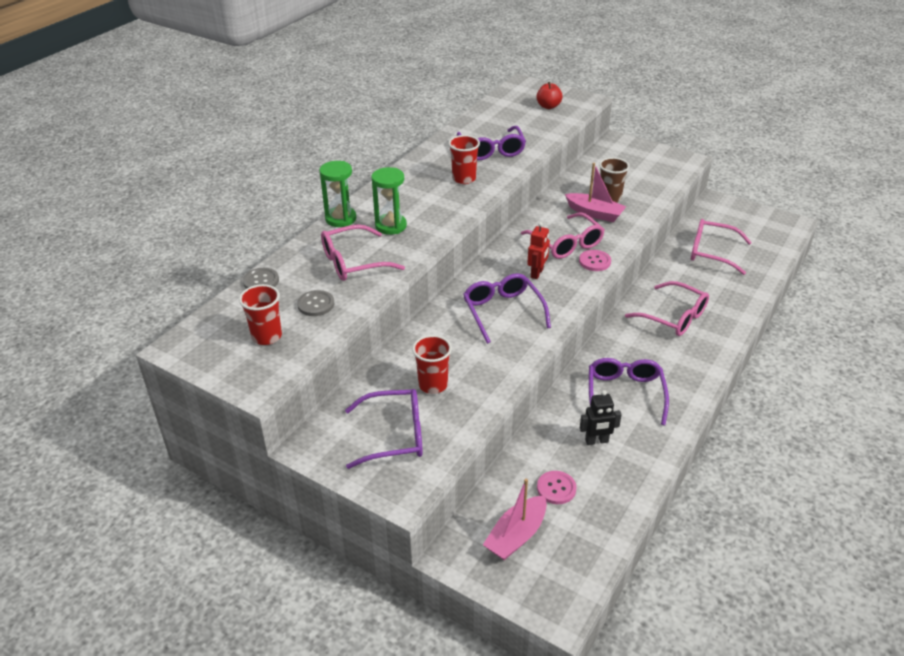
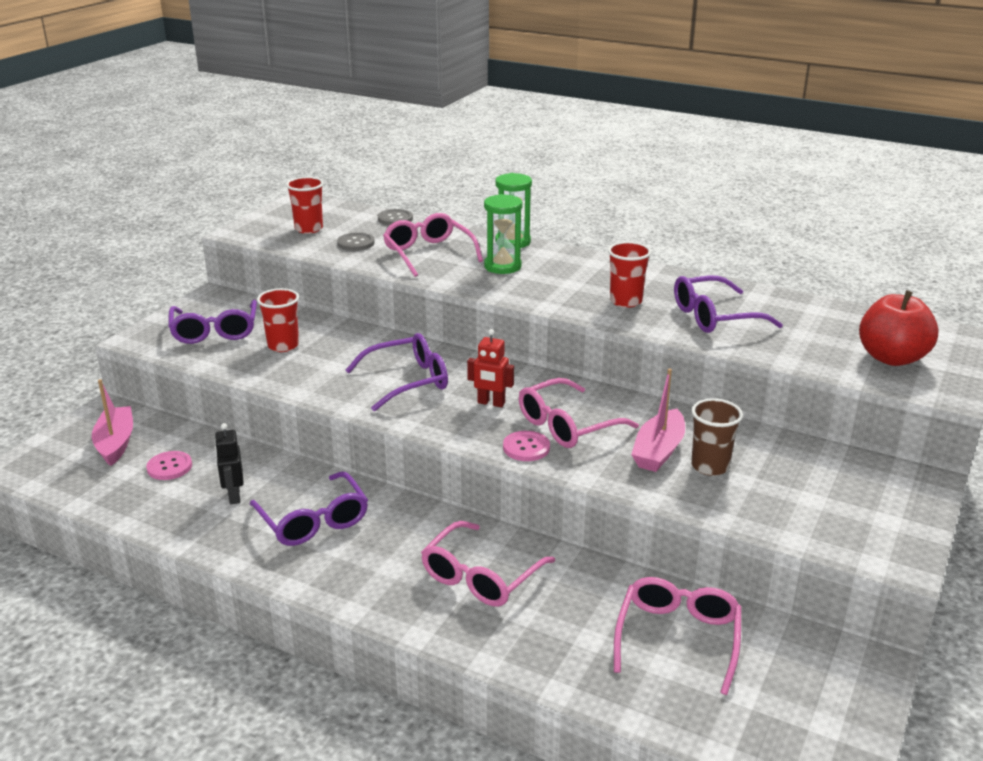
camera: 85 degrees right, 10 degrees down
(516, 535) = (116, 443): pink boat -> pink boat turned 45 degrees clockwise
(548, 106) = (891, 358): red apple -> red apple, size x1.65
(625, 394) = (313, 521): purple glasses -> purple glasses turned 60 degrees clockwise

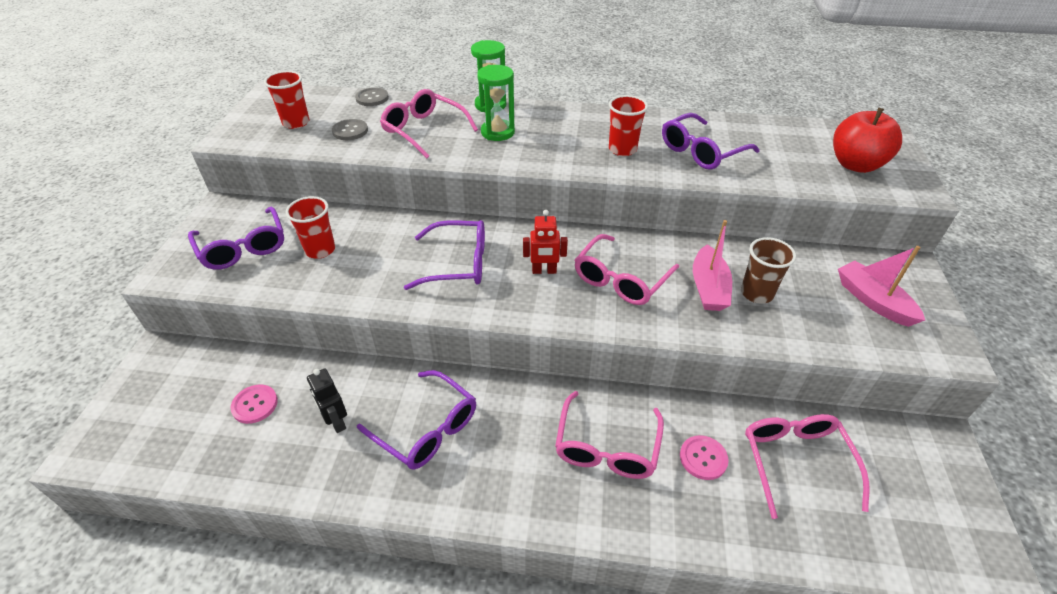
camera: 20 degrees left, 15 degrees up
(116, 443) = (185, 390): pink boat -> pink boat (873, 301)
(408, 381) = (458, 264): purple glasses -> purple glasses turned 45 degrees clockwise
(526, 447) = (602, 313): pink button -> pink button (703, 458)

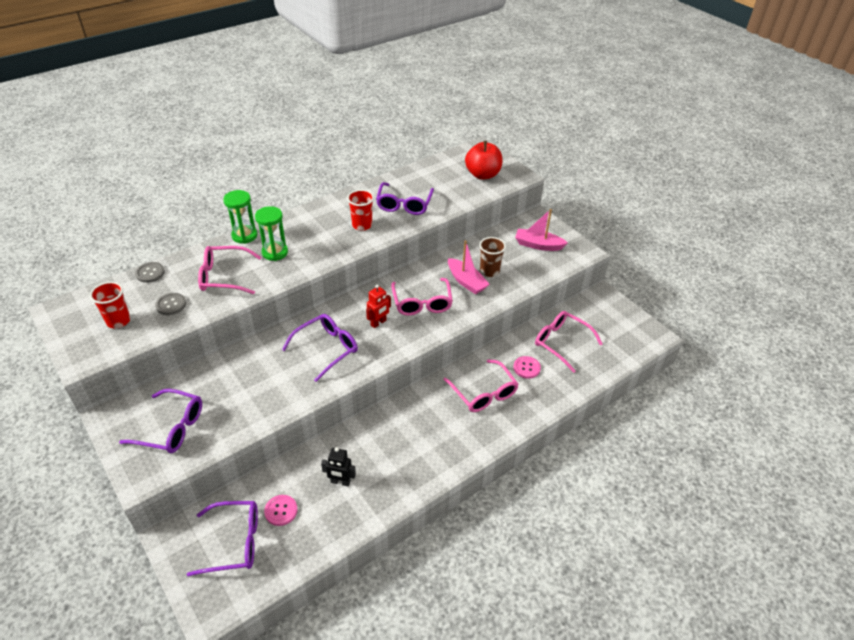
camera: 45 degrees left, 0 degrees up
(320, 250) = (229, 395): red cup -> none
(427, 429) = (392, 448): purple glasses -> purple glasses (234, 542)

